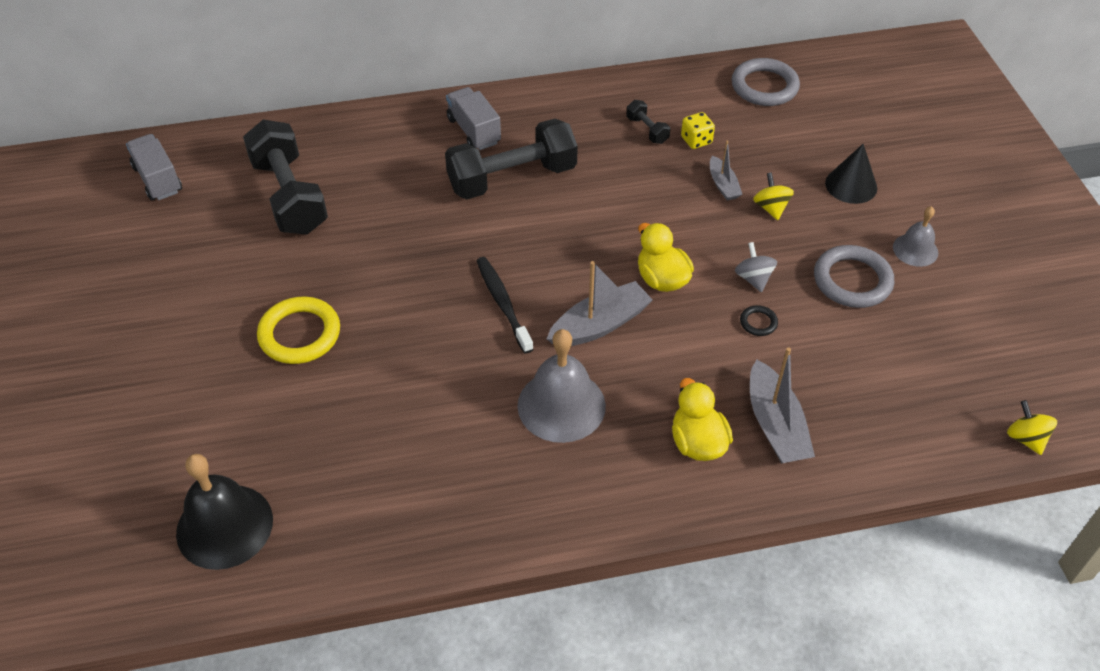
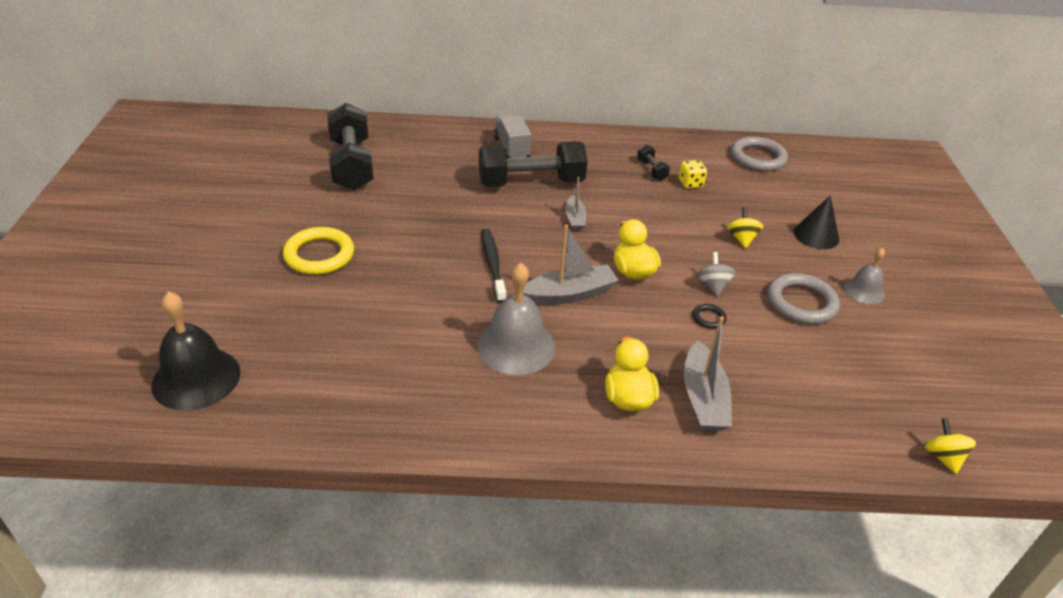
camera: 10 degrees right, 10 degrees down
(158, 179) = (257, 138): grey truck -> none
(723, 185) = (704, 216): grey boat -> grey boat (575, 219)

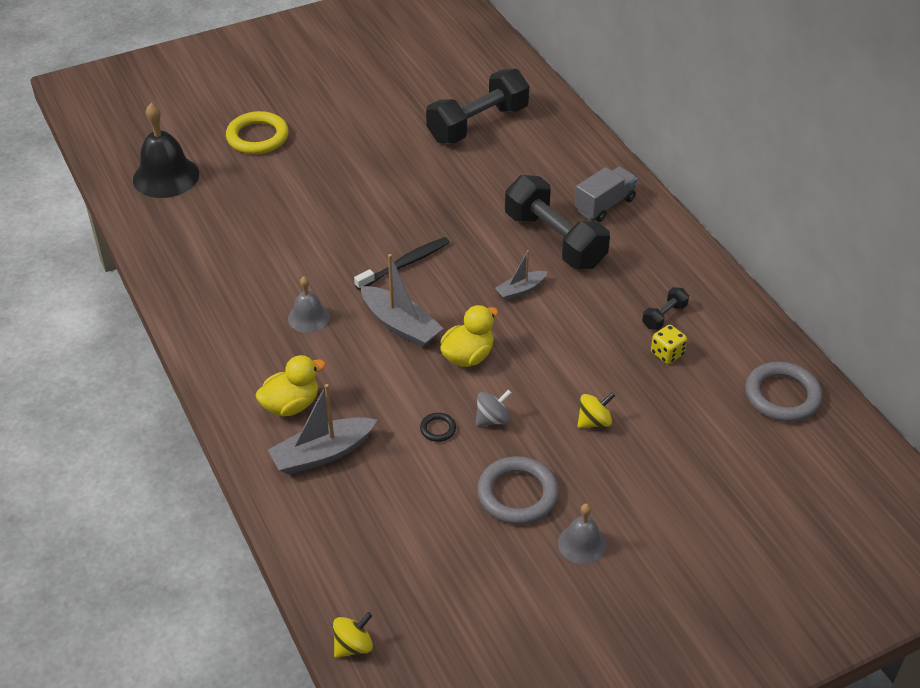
camera: 65 degrees right, 5 degrees up
(319, 255) = (338, 166): yellow ring -> yellow ring (257, 137)
(516, 346) = (308, 317): grey bell -> grey bell, size x0.57
(816, 235) = (657, 482): black cone -> none

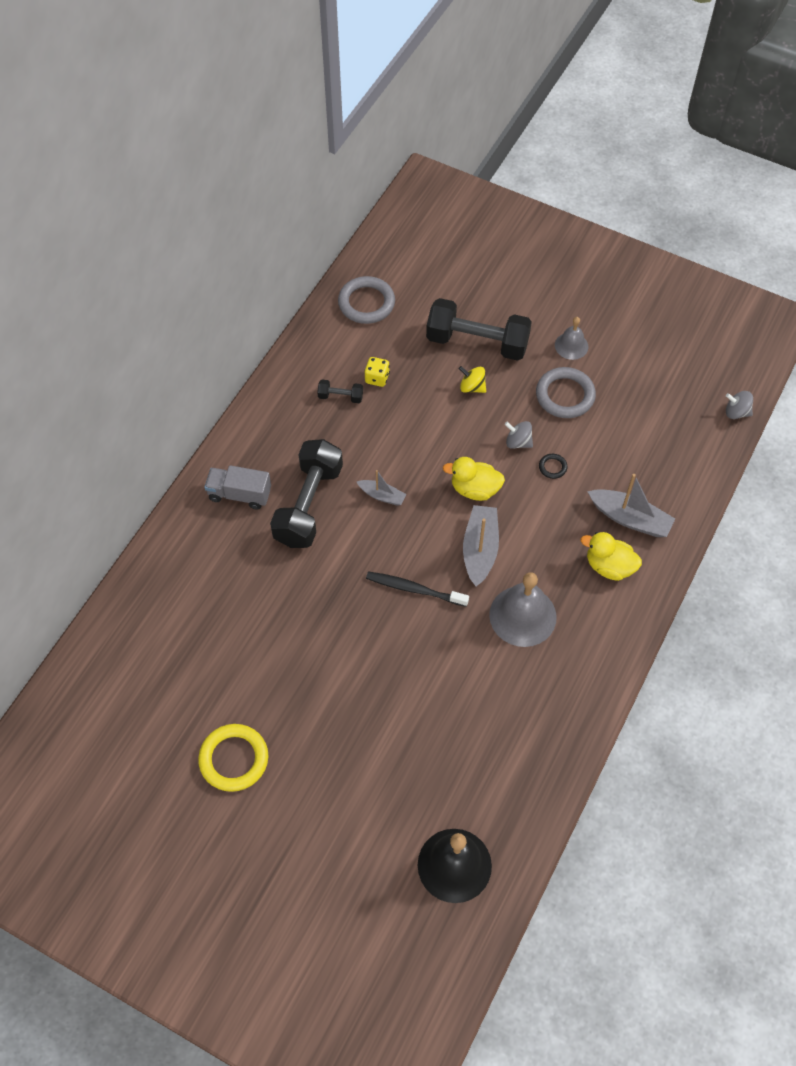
camera: 125 degrees left, 15 degrees up
(257, 137) = (341, 828): yellow ring -> yellow ring (234, 759)
(308, 317) = (522, 616): grey bell -> grey bell, size x1.76
(353, 646) = (736, 412): yellow spinning top -> grey spinning top
(478, 124) = (192, 650): black dumbbell -> black dumbbell (477, 342)

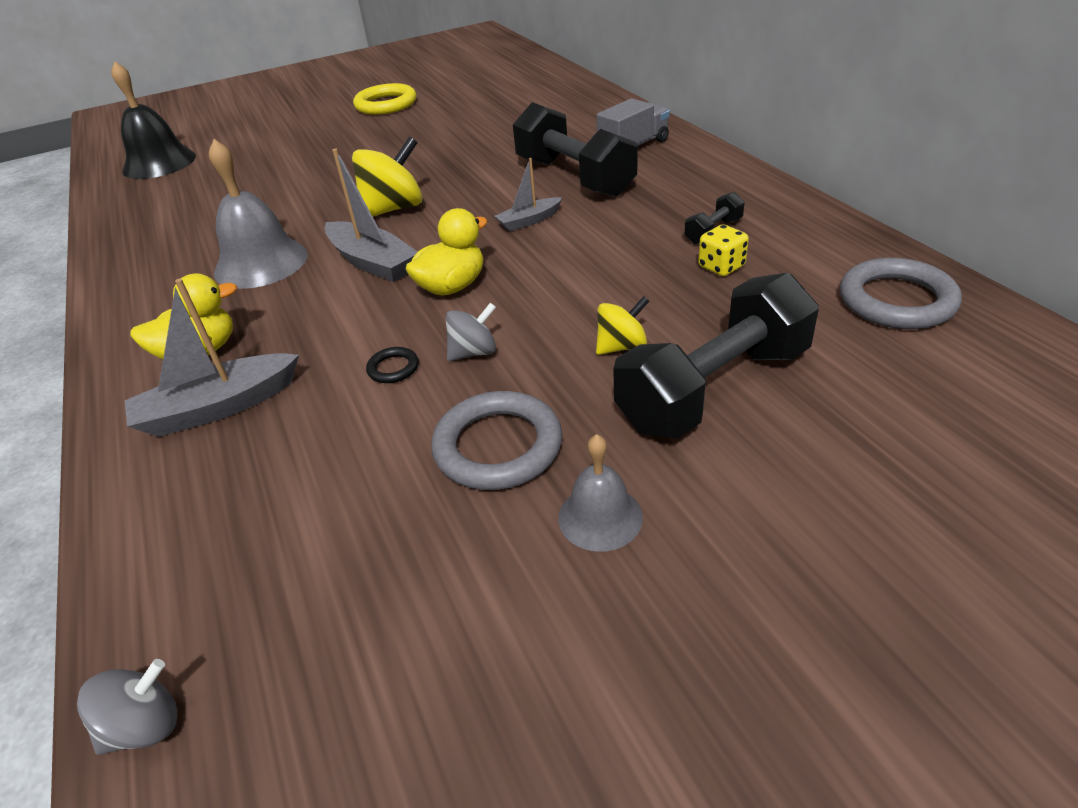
camera: 130 degrees right, 20 degrees down
(414, 589) = (393, 209): black toothbrush -> yellow spinning top

